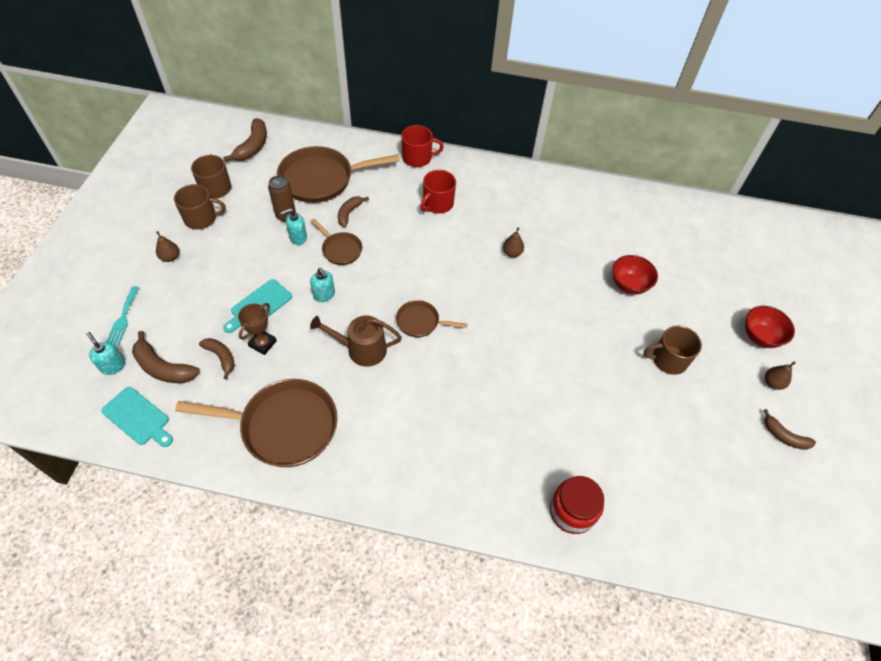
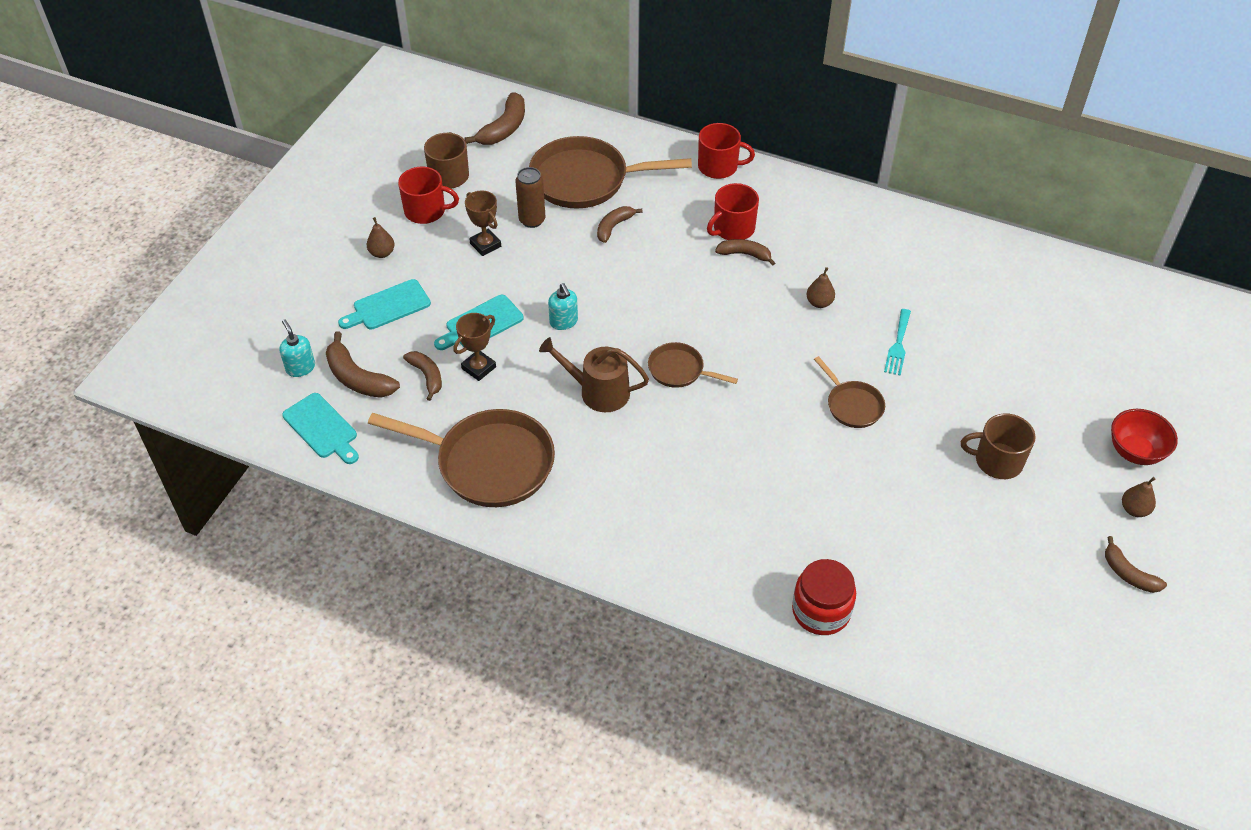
camera: 15 degrees right, 5 degrees down
(123, 318) = (318, 316): turquoise fork -> turquoise fork (898, 345)
(181, 301) = (388, 306): none -> turquoise cutting board
(201, 218) = (426, 211): brown mug -> red mug
(252, 240) = (485, 245): none -> brown trophy
(298, 237) = (543, 249): turquoise soap dispenser -> none
(340, 249) = (594, 270): brown pan -> brown pan (852, 405)
(450, 222) = (745, 254): none -> brown banana
(629, 285) = (969, 363): red bowl -> none

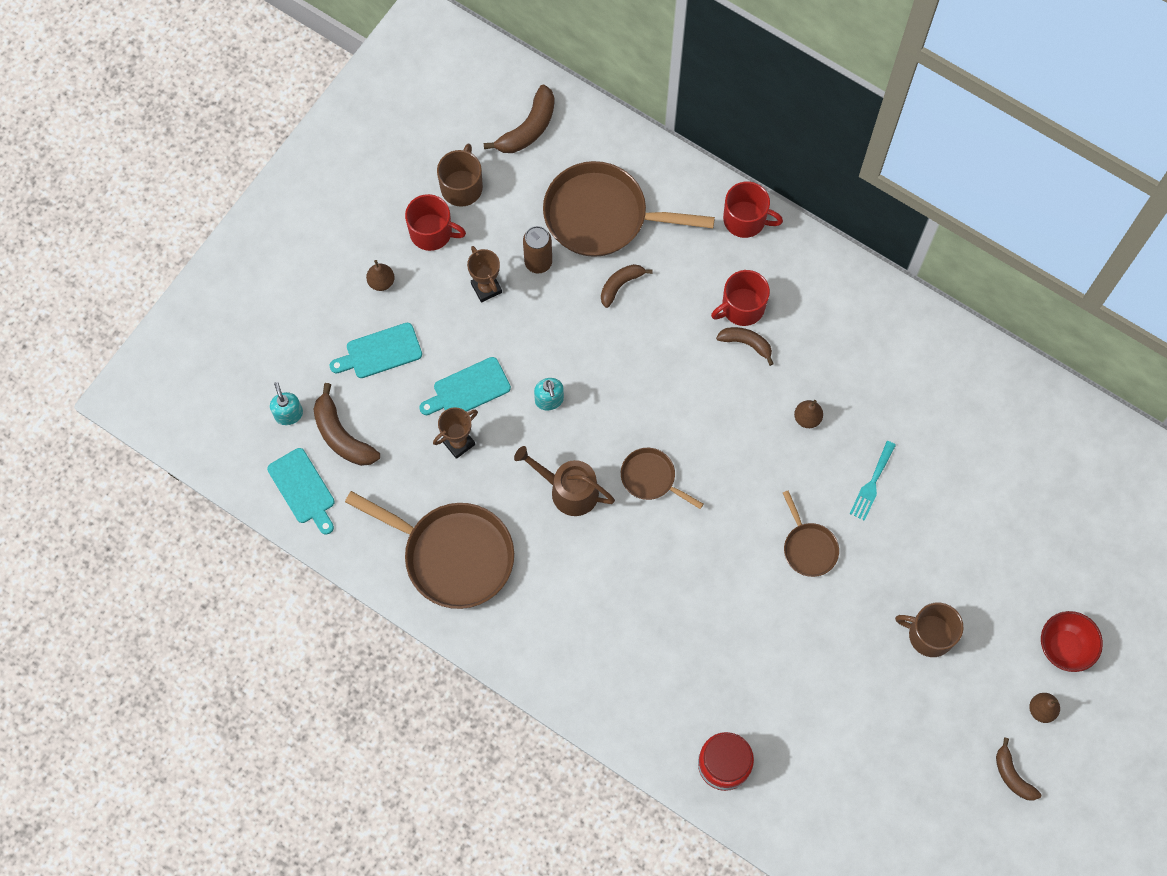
camera: 10 degrees right, 20 degrees up
(427, 376) = (408, 444): brown banana -> none

